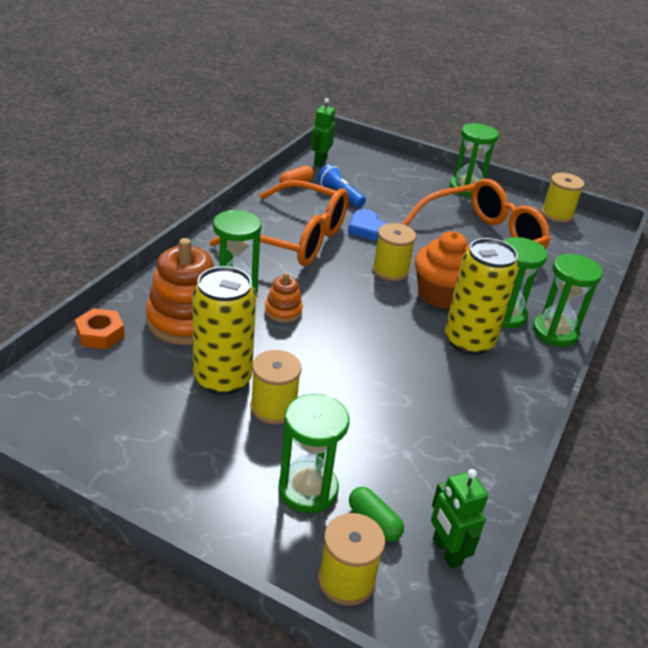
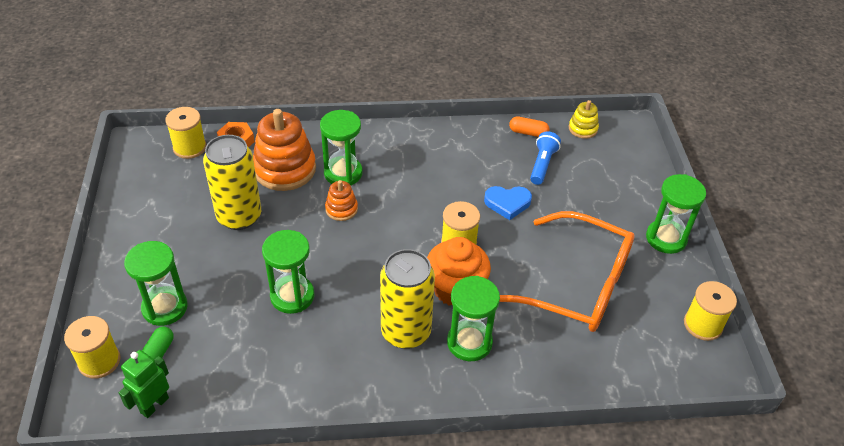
camera: 60 degrees right, 10 degrees up
(273, 408) = (230, 255): yellow spool -> yellow spool (189, 147)
(294, 238) = (443, 170): orange glasses -> none
(320, 162) = (583, 129): green robot -> yellow stacking toy
(367, 229) = (507, 203): blue heart -> blue heart turned 120 degrees counterclockwise
(555, 332) = (478, 388): green hourglass -> green hourglass (292, 296)

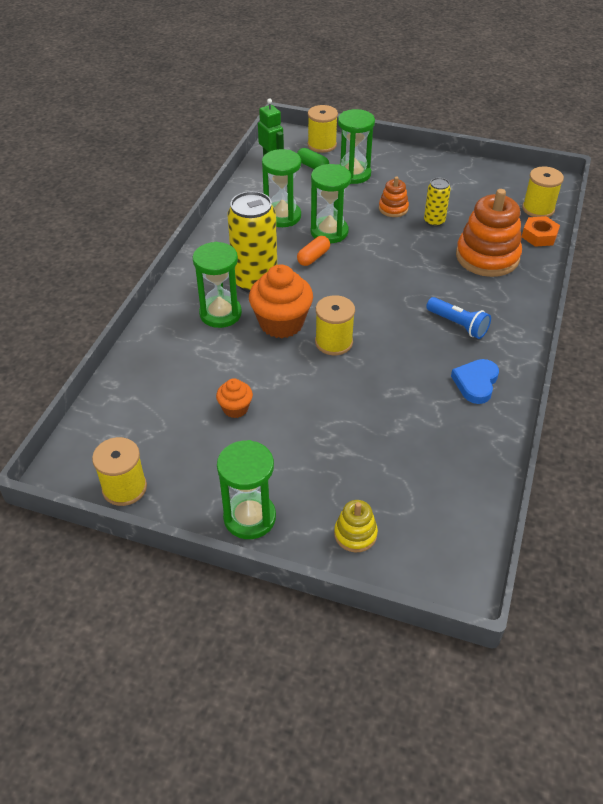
camera: 115 degrees right, 0 degrees up
(239, 216) = (434, 221): yellow can -> yellow can, size x0.52
(341, 209) = (417, 279): orange stacking toy -> orange stacking toy (393, 208)
(343, 173) = (467, 292): green hourglass -> green hourglass (282, 216)
(507, 203) = (371, 397): blue heart -> blue heart (476, 383)
(528, 132) = (483, 461): orange capsule -> orange capsule (313, 257)
(542, 164) = (420, 452): blue flashlight -> blue flashlight (458, 325)
(576, 284) = (235, 408): orange glasses -> orange cupcake
(583, 129) = (473, 524): yellow stacking toy -> yellow stacking toy (355, 534)

